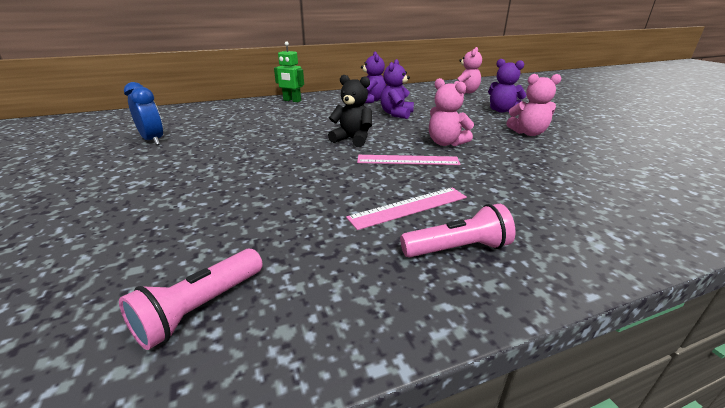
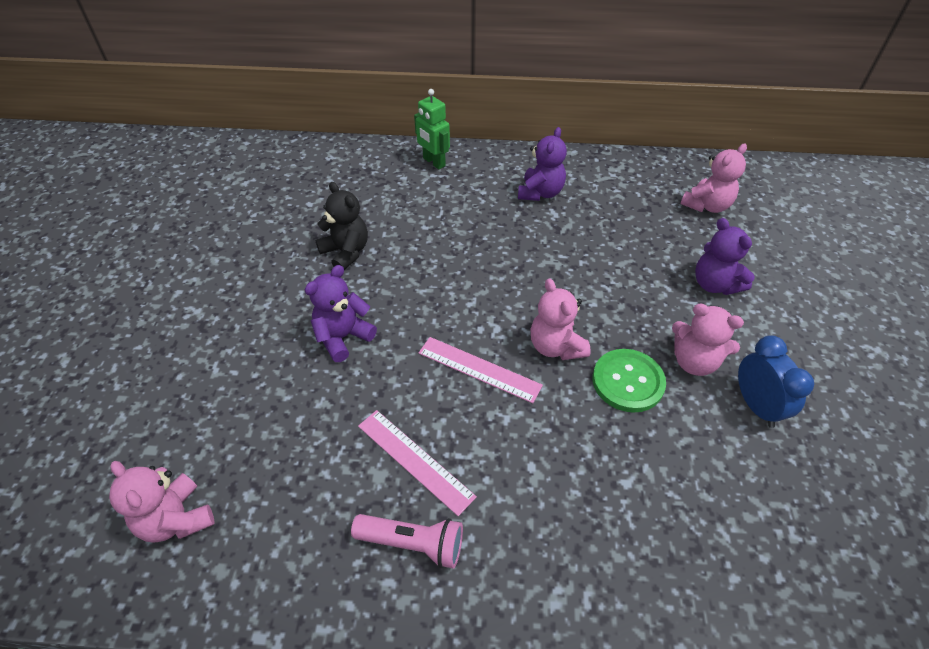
camera: 25 degrees right, 20 degrees up
(153, 140) = (234, 225): blue clock -> blue clock (756, 406)
(200, 308) = (176, 519): pink flashlight -> pink teddy bear
(352, 139) = (447, 297): black teddy bear -> black teddy bear (346, 252)
(396, 114) = (548, 246): purple teddy bear -> purple teddy bear (343, 337)
(409, 207) = (415, 460): pink ruler -> pink ruler turned 45 degrees clockwise
(504, 146) = (628, 381): none -> green button

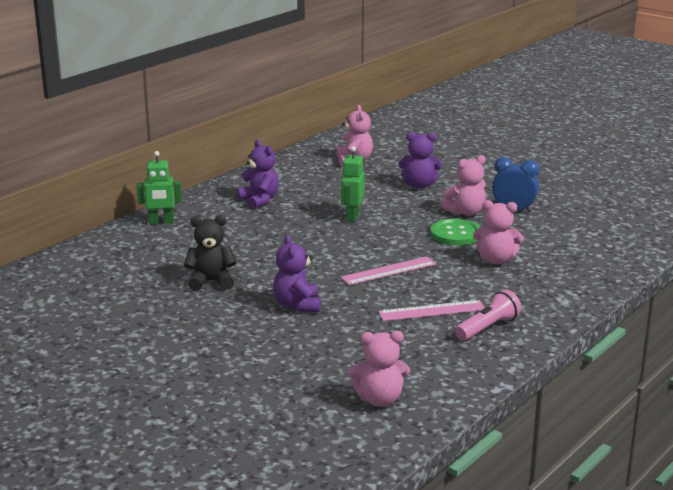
camera: 55 degrees left, 25 degrees down
(556, 346) = (402, 243): pink teddy bear -> pink teddy bear (496, 260)
(575, 273) = (352, 217): none -> green robot

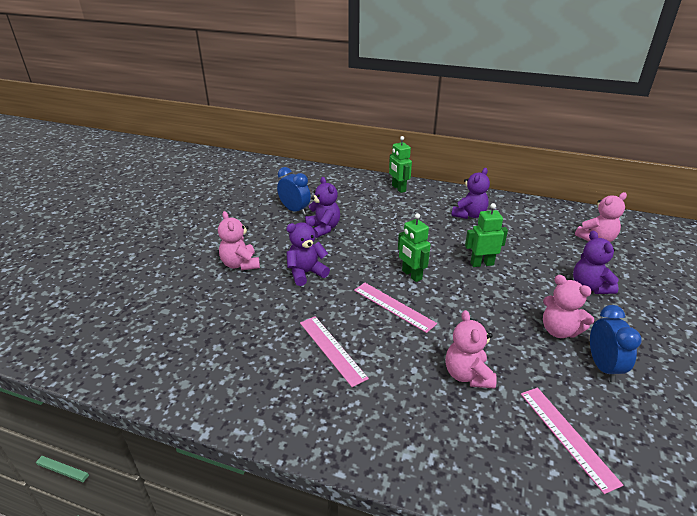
camera: 70 degrees right, 10 degrees up
(148, 293) = (295, 210): none -> blue clock
(211, 282) = (323, 228): black teddy bear -> purple teddy bear
(344, 252) = (411, 275): none -> green robot
(379, 399) = (168, 350): pink teddy bear -> pink teddy bear (240, 264)
(455, 234) = (502, 333): green button -> none
(488, 328) = (315, 396): pink flashlight -> none
(571, 242) = (567, 436): none -> pink ruler

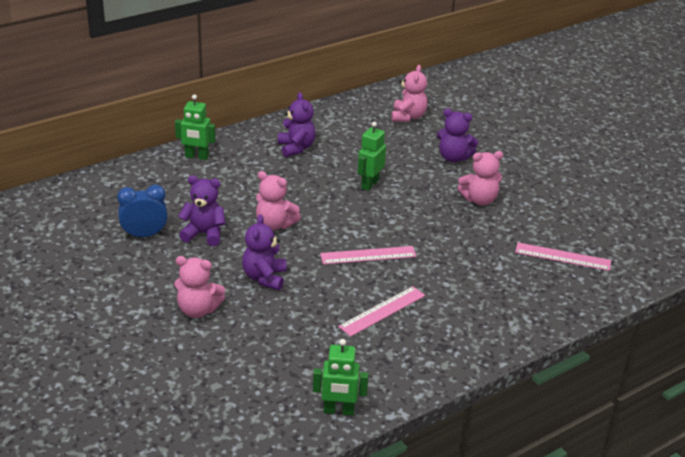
camera: 55 degrees left, 0 degrees up
(332, 349) = (382, 311): pink ruler -> pink ruler turned 45 degrees counterclockwise
(411, 275) = (340, 225): green robot -> green robot (338, 411)
(467, 375) = (476, 263): pink teddy bear -> pink teddy bear (275, 224)
(603, 367) = (527, 206): blue clock -> none

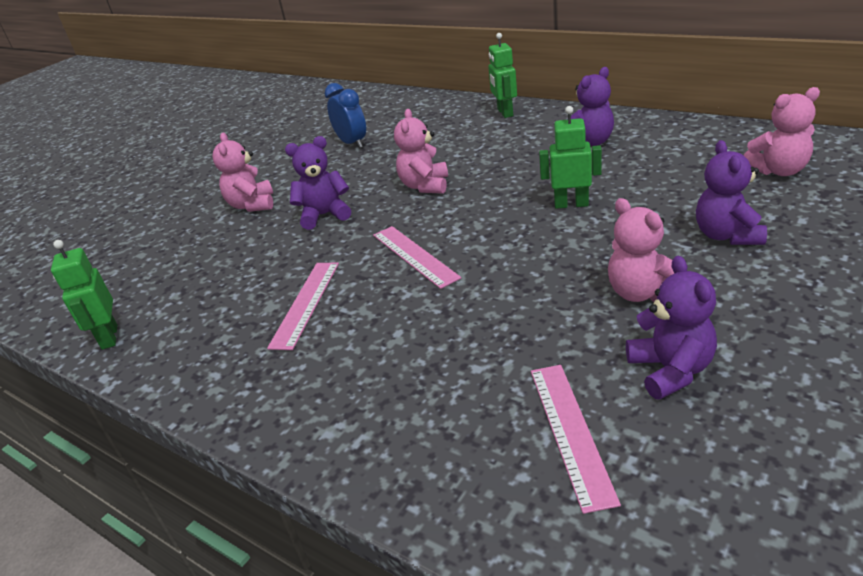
camera: 75 degrees right, 0 degrees up
(204, 234) = (376, 163): purple teddy bear -> purple teddy bear (670, 370)
(382, 311) = (306, 303): pink ruler -> pink ruler turned 75 degrees clockwise

